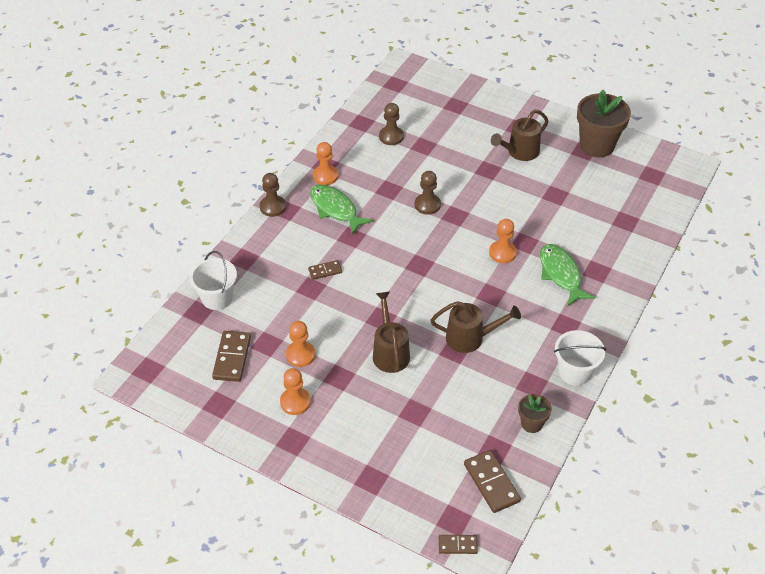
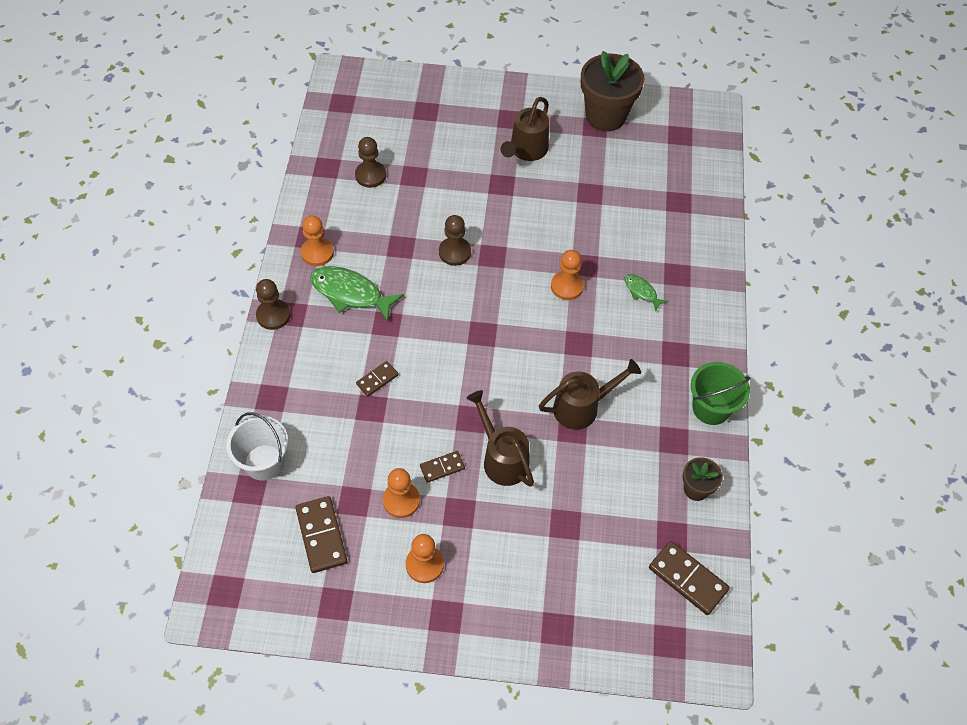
camera: 25 degrees left, 10 degrees up
(457, 545) = (688, 670): brown domino -> brown domino (442, 467)
(561, 274) = (642, 292): green fish -> green fish, size x0.53
(574, 372) = (711, 408): white bucket -> green bucket

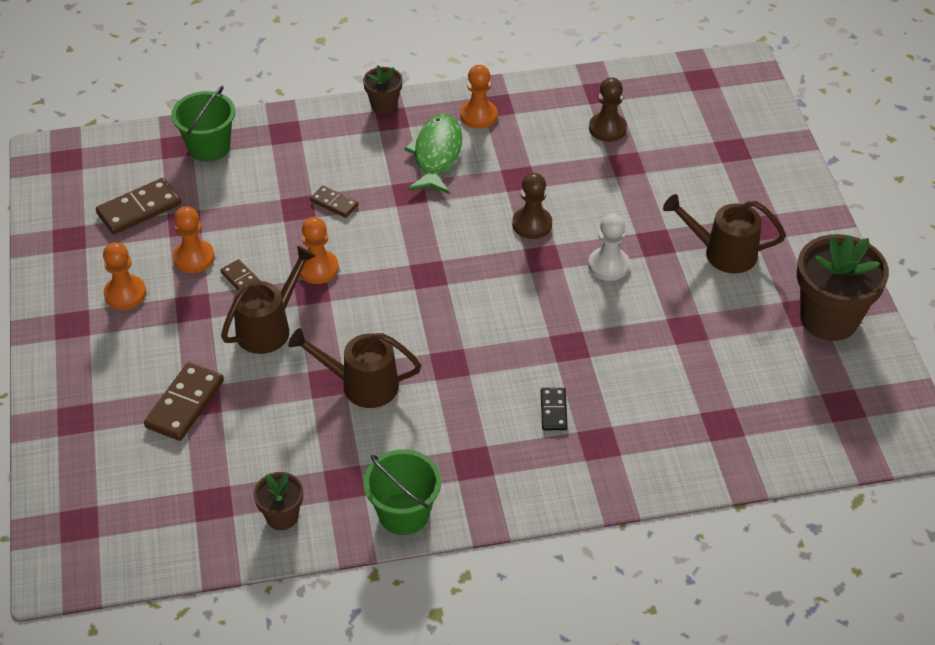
camera: 75 degrees right, 10 degrees down
(264, 462) = (209, 147): white bucket -> green bucket
(273, 315) = (384, 106): brown pawn -> brown flower pot
(514, 218) = (608, 265): none -> white pawn
(567, 286) = (529, 335): orange pawn -> orange pawn (318, 268)
(582, 407) = (361, 385): brown watering can -> brown watering can turned 135 degrees clockwise
(642, 292) = (553, 410): green fish -> black domino
(687, 579) = (160, 528): brown domino -> brown domino (184, 404)

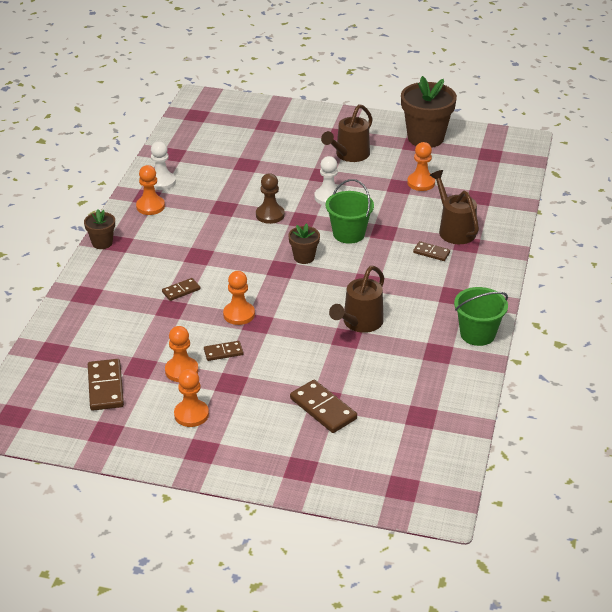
camera: 65 degrees left, 10 degrees down
(209, 147) = (69, 335): green bucket -> green bucket (349, 234)
(269, 327) = (278, 351): brown watering can -> brown watering can (454, 229)
(282, 516) = (451, 387): brown flower pot -> brown flower pot (304, 257)
(436, 155) = (172, 234): green fish -> none
(534, 105) = (161, 182): none -> white pawn
(553, 410) = (431, 253): black domino -> brown domino
(607, 128) = (209, 161): brown pawn -> none
(711, 349) = (421, 183): none -> orange pawn

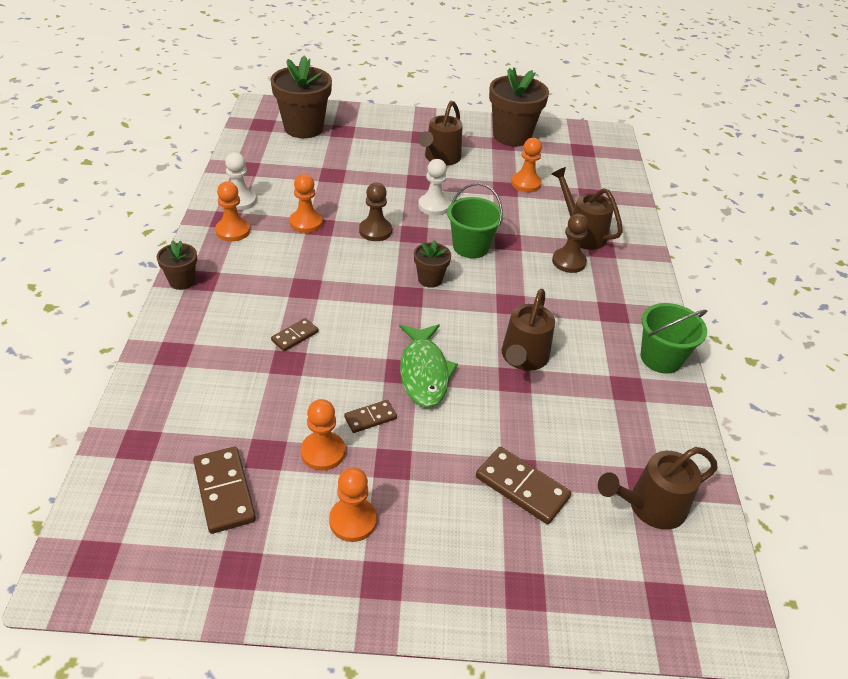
camera: 15 degrees left, 5 degrees up
(232, 120) = (303, 128): none -> brown flower pot
(239, 314) = (375, 361): orange pawn -> orange pawn (306, 223)
(275, 325) = (424, 372): none -> green fish
(416, 432) = (649, 507): none -> brown watering can
(431, 253) = (568, 262): brown domino -> brown pawn

